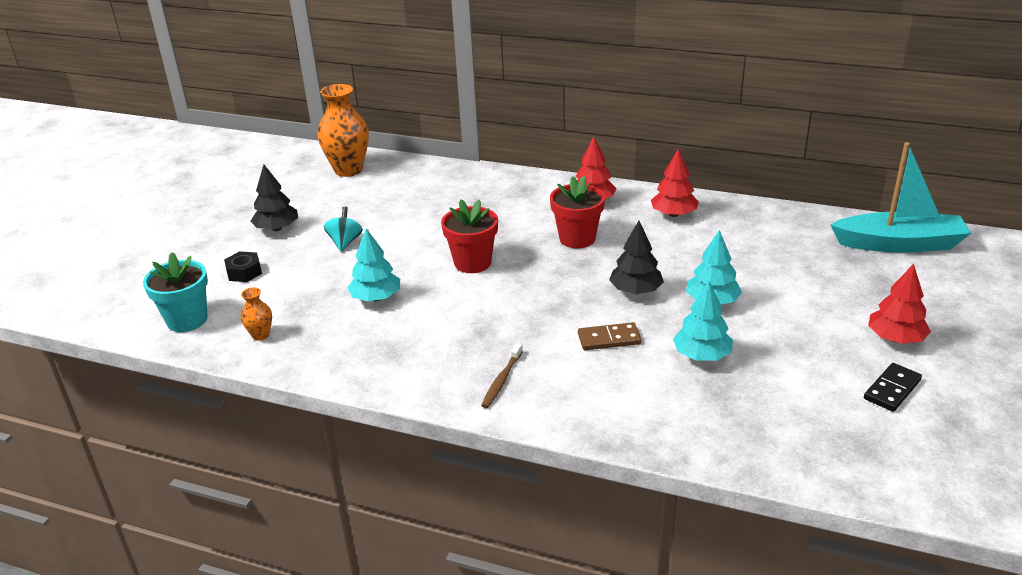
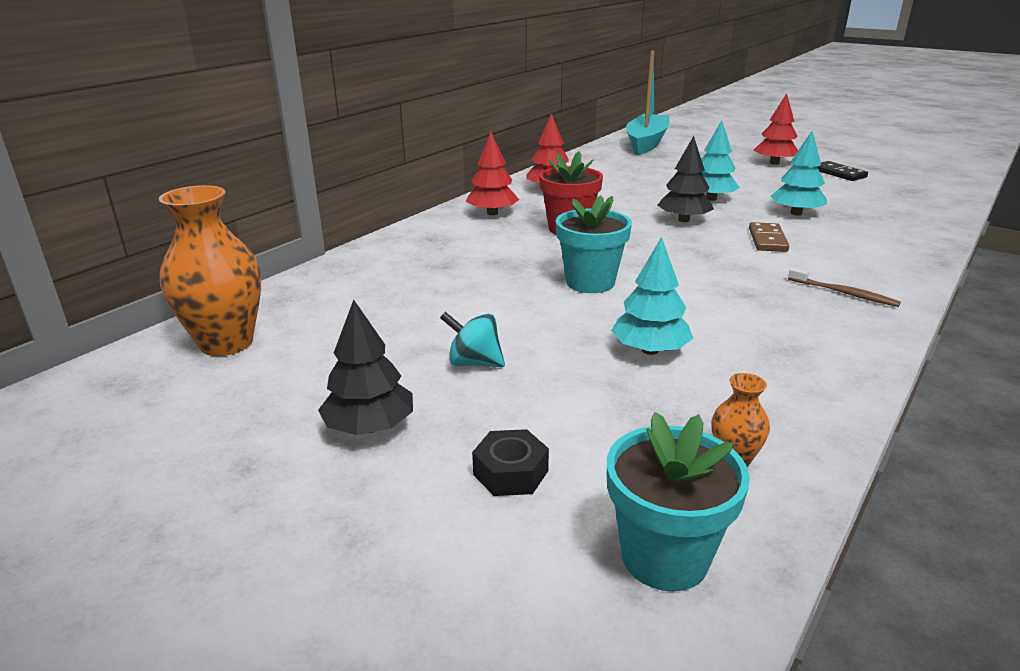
camera: 75 degrees left, 5 degrees down
(472, 263) = (590, 282): red flower pot -> turquoise flower pot

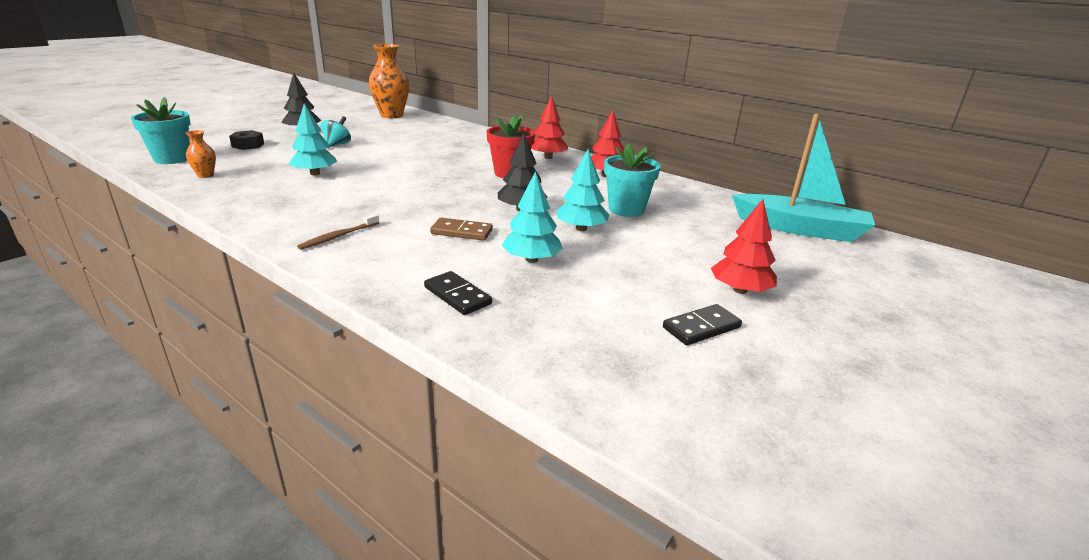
camera: 90 degrees right, 0 degrees up
(590, 282) = (412, 170): turquoise flower pot -> turquoise flower pot (626, 209)
(890, 233) = (457, 296): none -> black domino

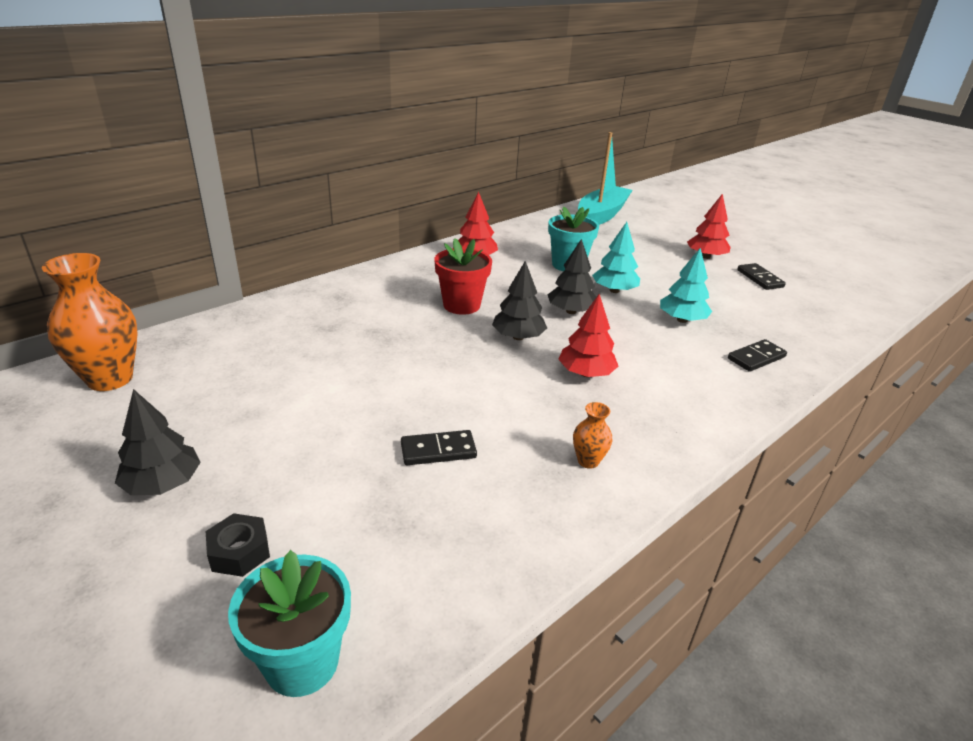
camera: 80 degrees left, 5 degrees up
(205, 175) = (426, 579): orange vase -> orange vase (588, 461)
(315, 173) = (438, 451): turquoise tree -> black domino
(337, 144) = (285, 436): turquoise spinning top -> none
(338, 236) = (658, 420): brown toothbrush -> none
(461, 232) = (632, 347): brown domino -> none
(464, 191) = (518, 337): none -> black tree
(548, 157) = (407, 277): red tree -> red tree (586, 373)

